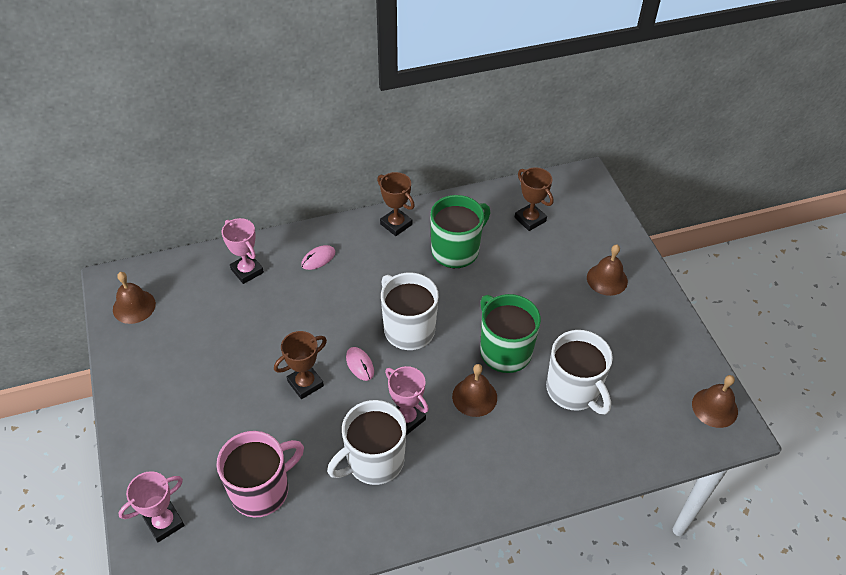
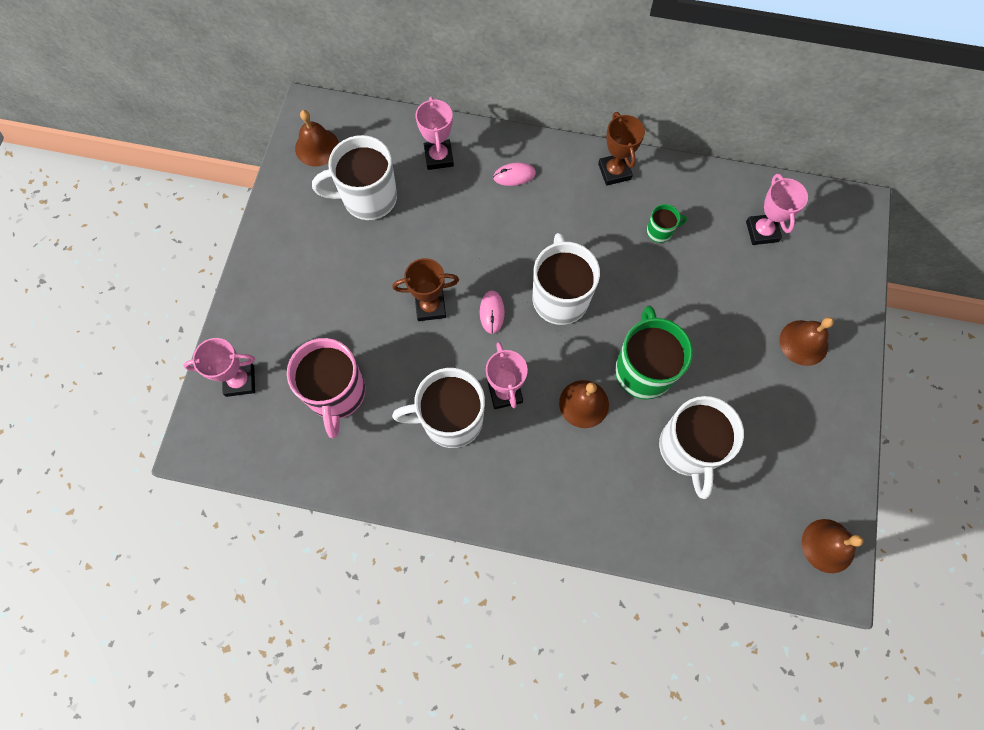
camera: 30 degrees right, 20 degrees up
(202, 326) = (368, 198): none -> white mug
(261, 489) = (336, 394): pink mug -> pink mug turned 90 degrees clockwise
(456, 250) = (660, 231): green mug -> green mug, size x0.47
(530, 219) = (762, 231): brown trophy -> pink trophy

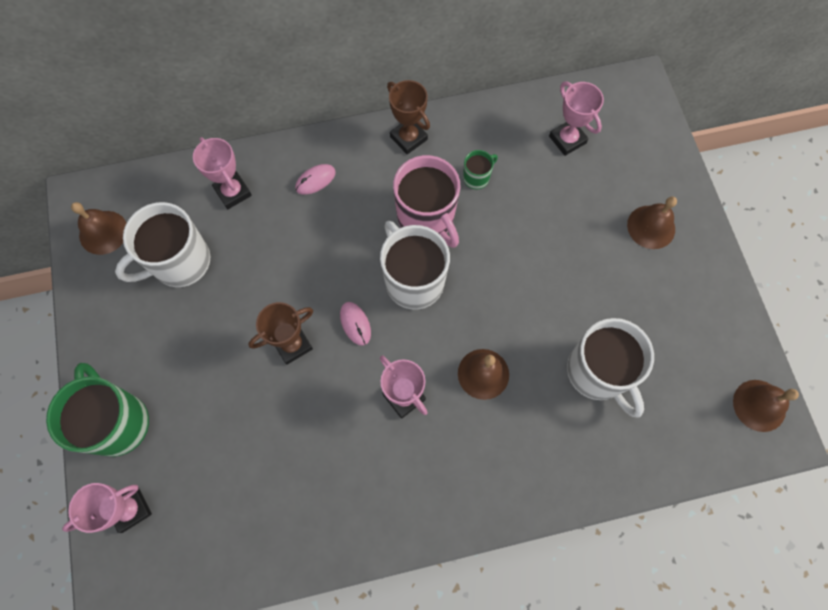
camera: 25 degrees left, 0 degrees up
(336, 394) = (237, 475): pink mug -> pink mug (427, 218)
(450, 419) = (363, 448): white mug -> none
(643, 369) = (522, 316): green mug -> green mug (117, 422)

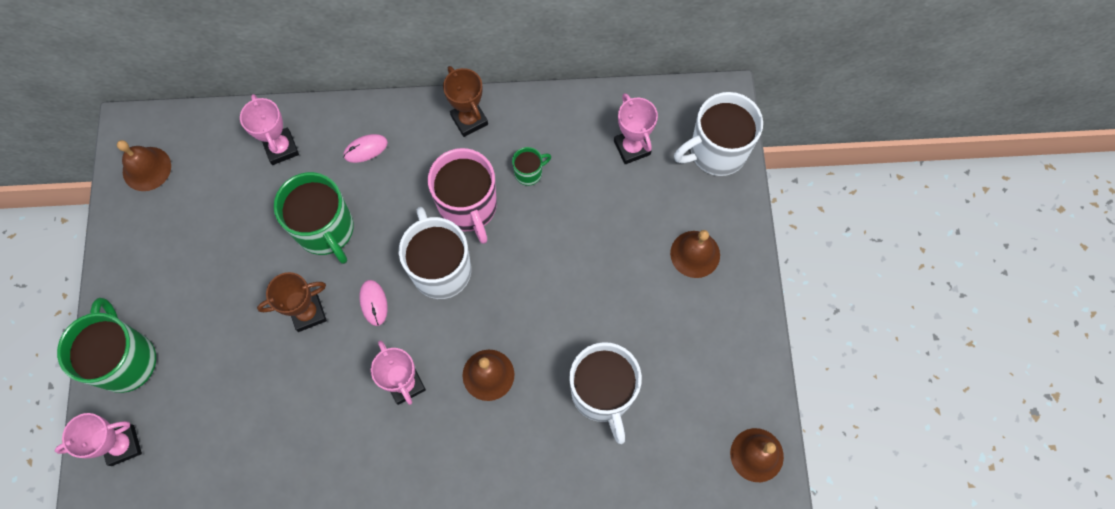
camera: 10 degrees right, 0 degrees up
(179, 262) = (215, 211): white mug -> white mug (716, 152)
(293, 262) = (326, 230): none -> green mug

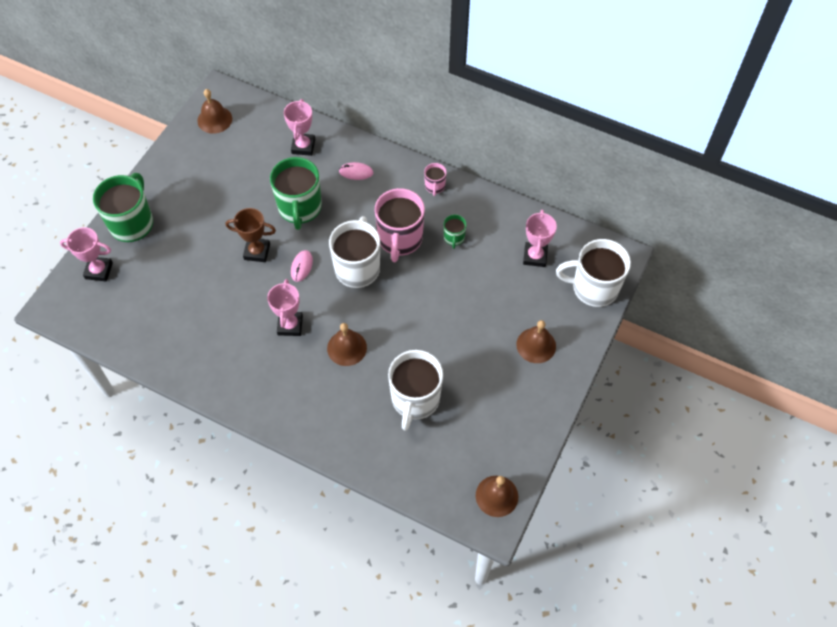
camera: 30 degrees right, 10 degrees down
(469, 120) = (435, 186): brown trophy -> pink mug
(529, 173) = (454, 238): green mug -> green mug turned 90 degrees clockwise

